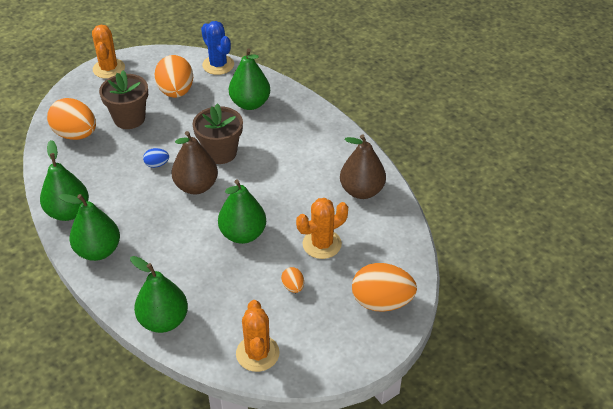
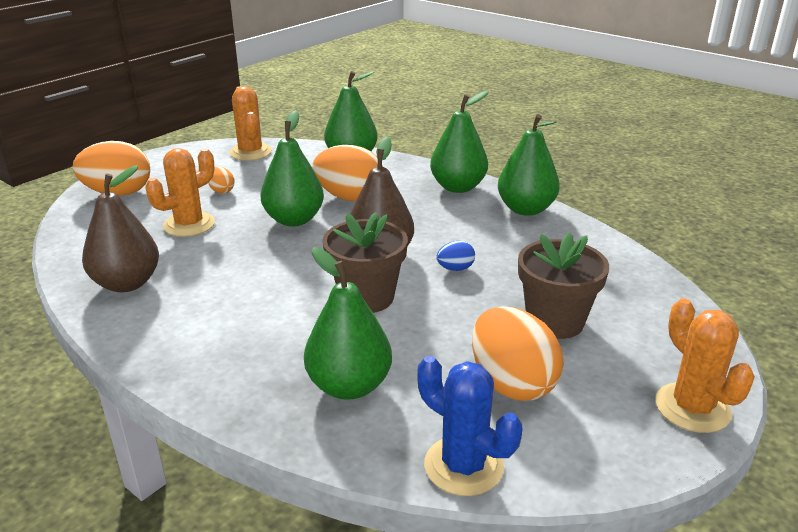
camera: 165 degrees right, 15 degrees down
(76, 134) = (614, 285): orange egg -> orange egg (349, 197)

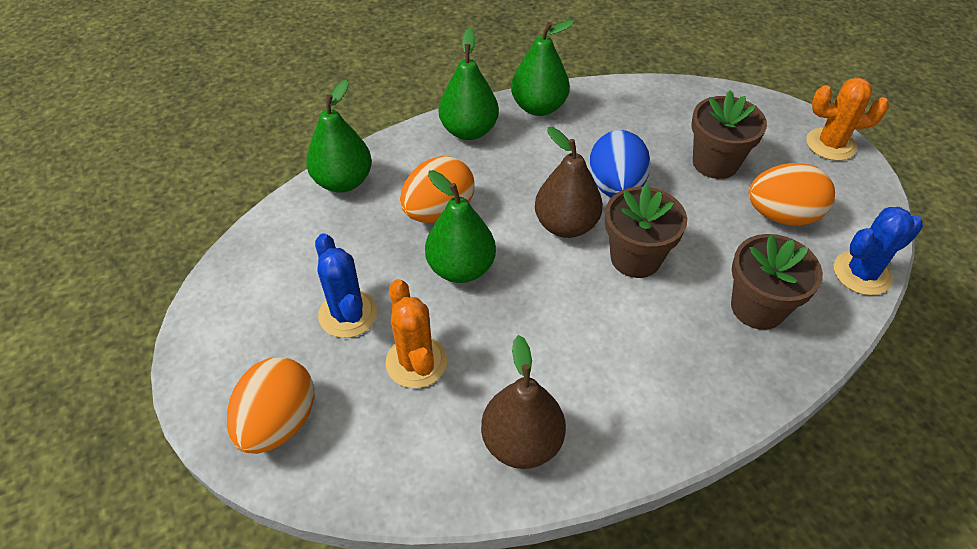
camera: 65 degrees left, 20 degrees up
(222, 191) = (348, 314): orange egg -> blue cactus
(250, 152) = (257, 263): orange cactus -> none
(349, 386) = (757, 307): green pear -> brown flower pot
(455, 269) = (615, 187): blue egg -> blue egg, size x2.14

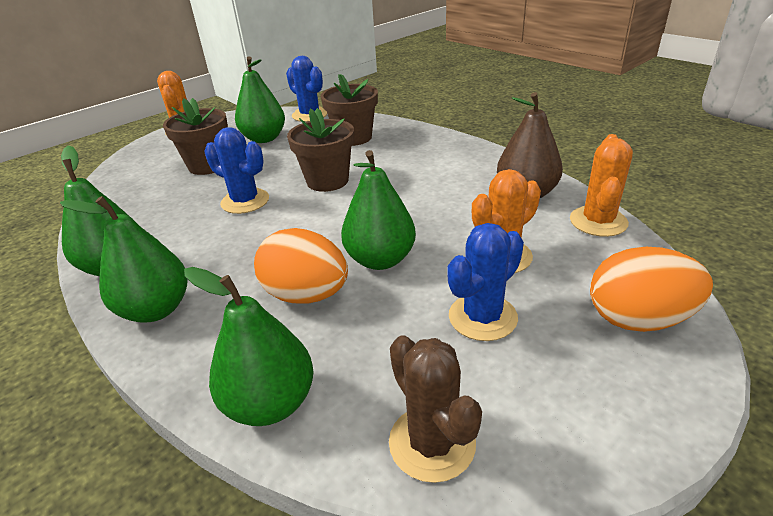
camera: 105 degrees left, 15 degrees down
(265, 248) = (432, 443): none -> brown cactus
(428, 485) = (598, 221): none -> orange cactus
(566, 225) = (301, 216): brown pear -> none
(615, 187) = (245, 201): blue egg -> blue cactus
(781, 215) = (264, 139): orange egg -> green pear

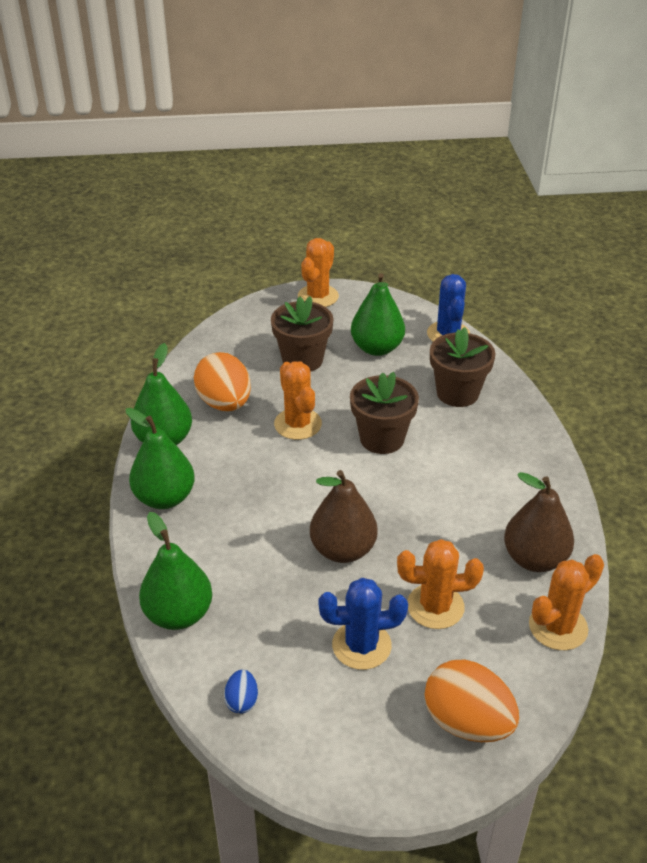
camera: 35 degrees right, 5 degrees up
(245, 201) = (298, 424): blue cactus -> orange cactus
(306, 295) = (264, 548): orange egg -> orange egg (224, 403)
(380, 259) = (343, 550): green pear -> brown pear
(432, 443) = (242, 701): brown cactus -> blue egg

